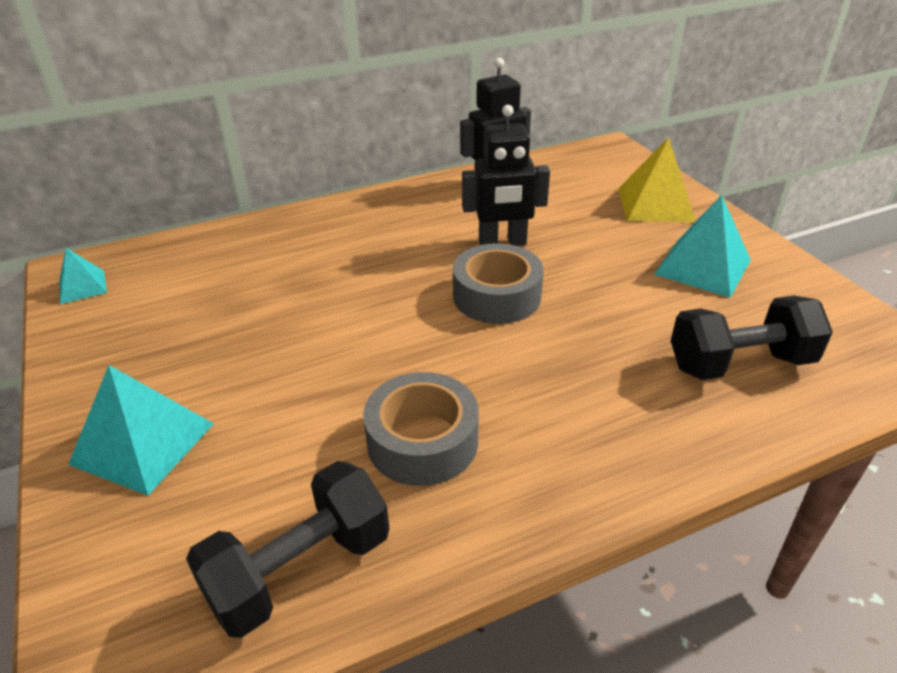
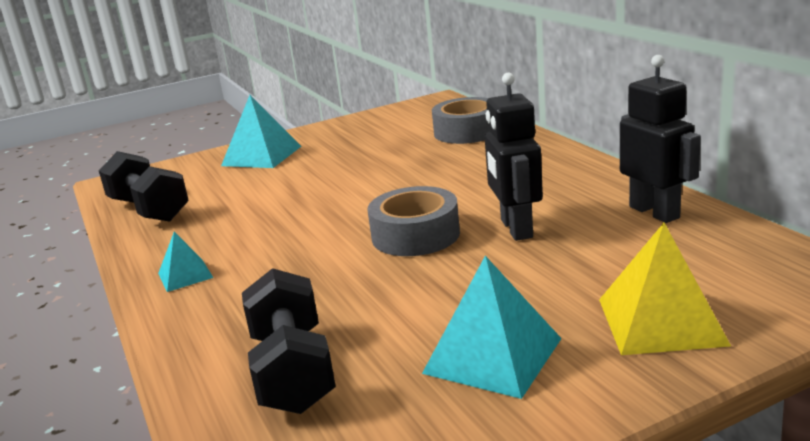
camera: 90 degrees right, 15 degrees down
(82, 286) = (418, 107): turquoise pyramid -> turquoise pyramid (185, 275)
(422, 441) = (235, 227): grey tape -> grey tape (467, 132)

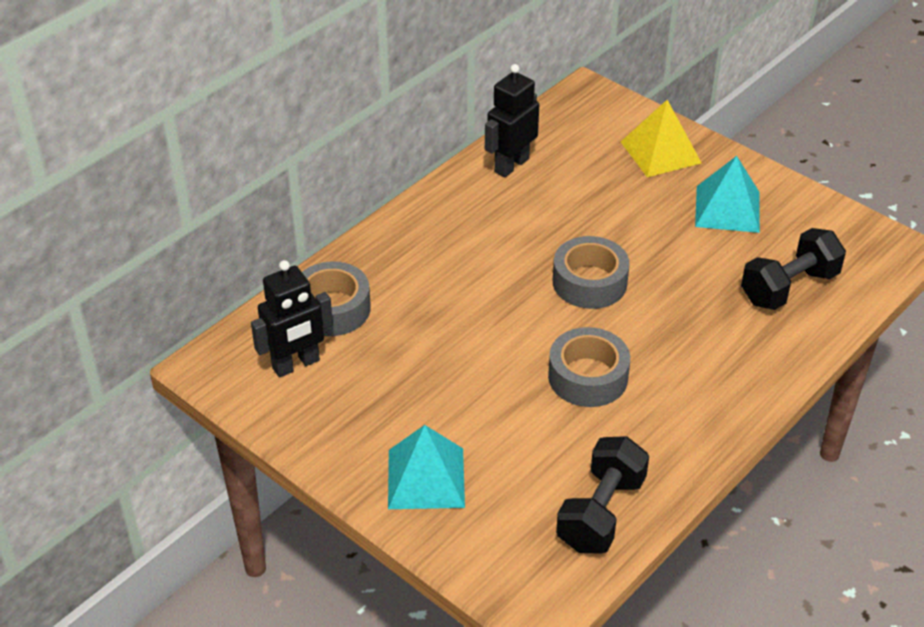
camera: 115 degrees left, 20 degrees up
(185, 275) = (710, 404): turquoise pyramid -> none
(289, 220) = (588, 377): none -> grey tape
(515, 229) = (560, 229): black robot -> black robot (296, 365)

